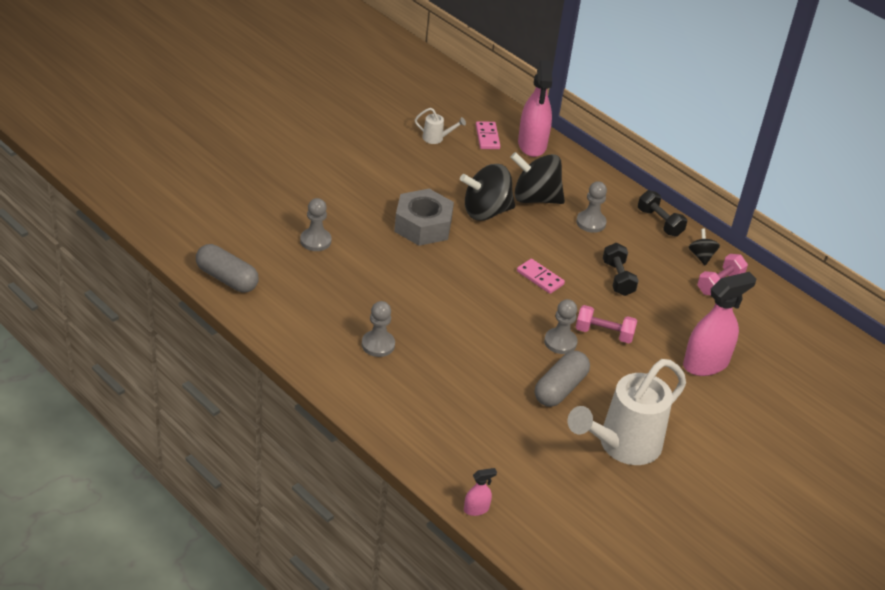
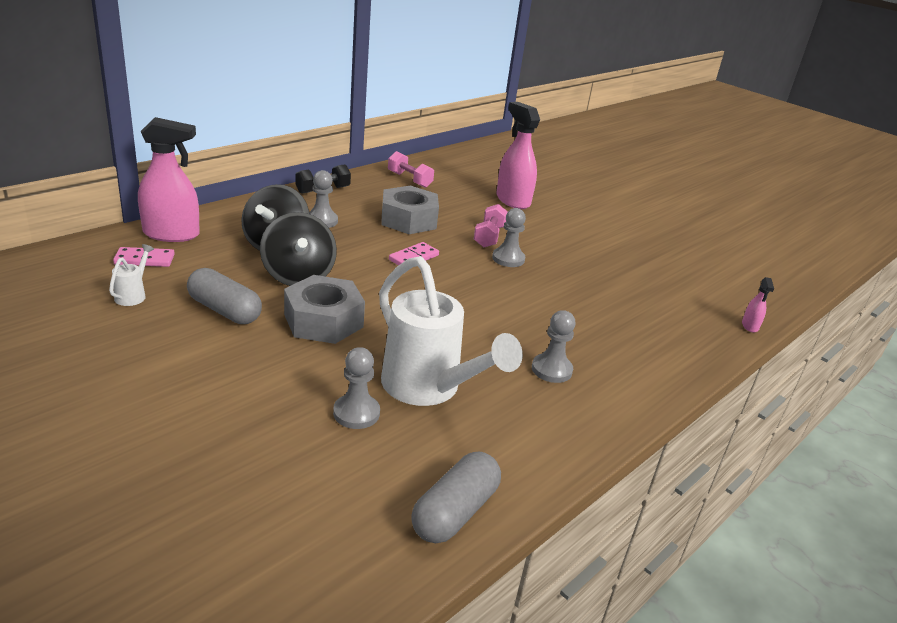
camera: 90 degrees left, 10 degrees down
(476, 509) = (750, 326): pink spray bottle -> pink spray bottle turned 150 degrees counterclockwise
(560, 389) = (572, 266): grey capsule -> grey capsule (225, 310)
(618, 278) = (408, 220): black dumbbell -> grey nut
(621, 446) = (628, 248): white watering can -> white watering can (429, 389)
(701, 256) = (372, 181): black spinning top -> none

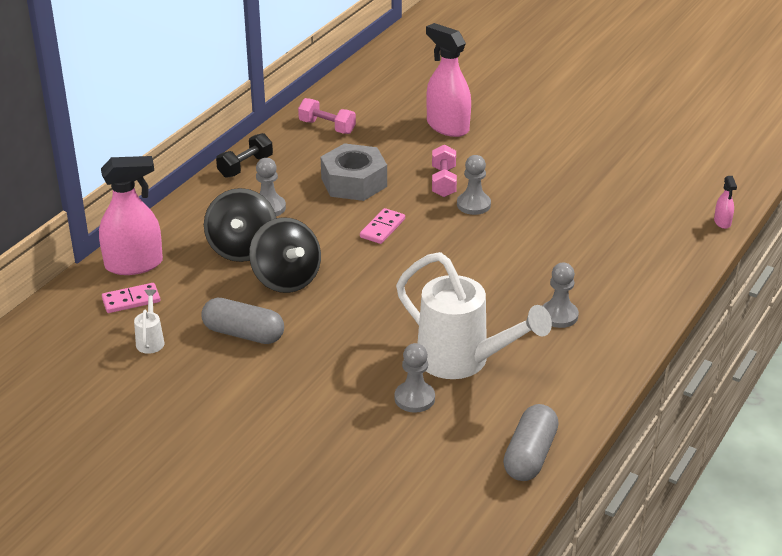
camera: 10 degrees left, 5 degrees up
(323, 321) = (337, 320): grey nut -> none

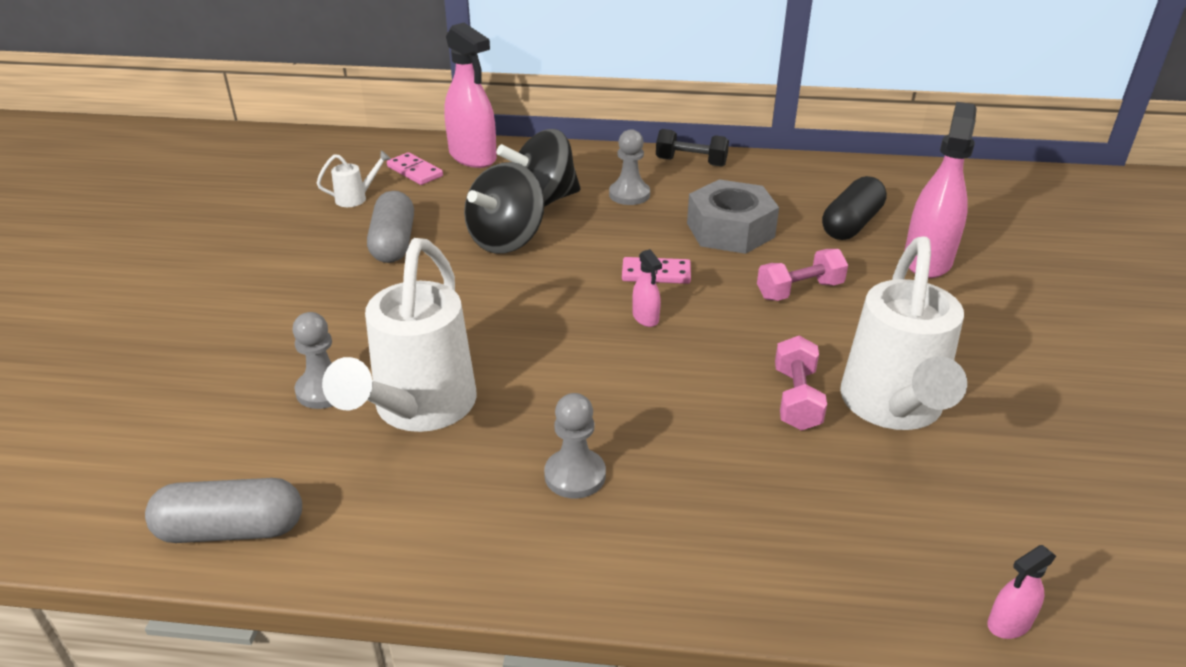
camera: 65 degrees right, 0 degrees up
(327, 127) = (821, 184): pink dumbbell -> pink dumbbell (796, 399)
(386, 135) = (851, 224): none -> black capsule
(429, 247) = (645, 318): none -> pink spray bottle
(473, 205) = (773, 327): grey pawn -> none
(571, 194) = (893, 409): none -> white watering can

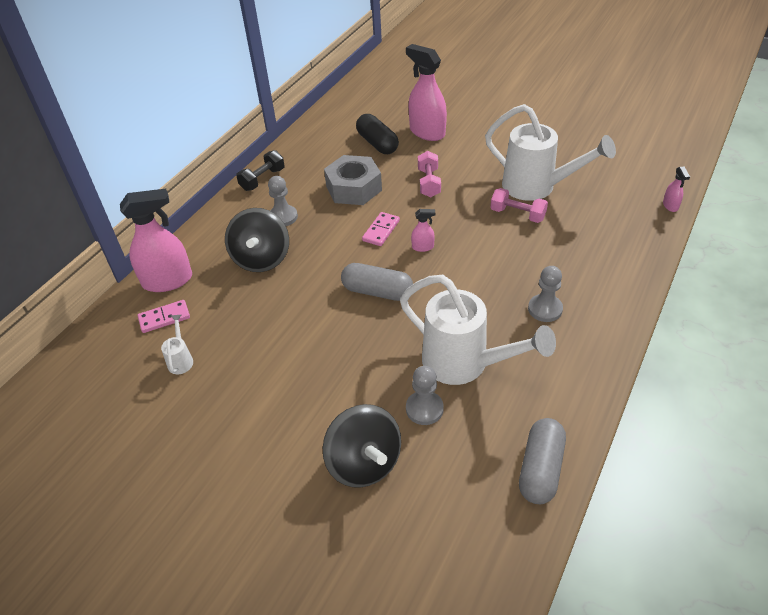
camera: 65 degrees left, 10 degrees up
(394, 243) = (264, 347): grey capsule -> grey capsule (377, 291)
(506, 240) = (300, 287): black spinning top -> black spinning top (364, 463)

